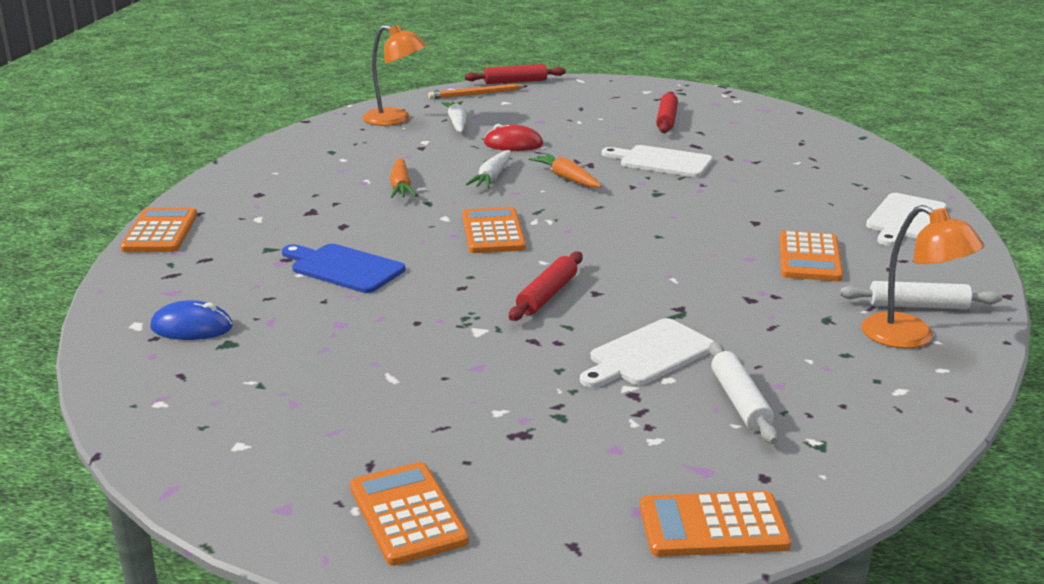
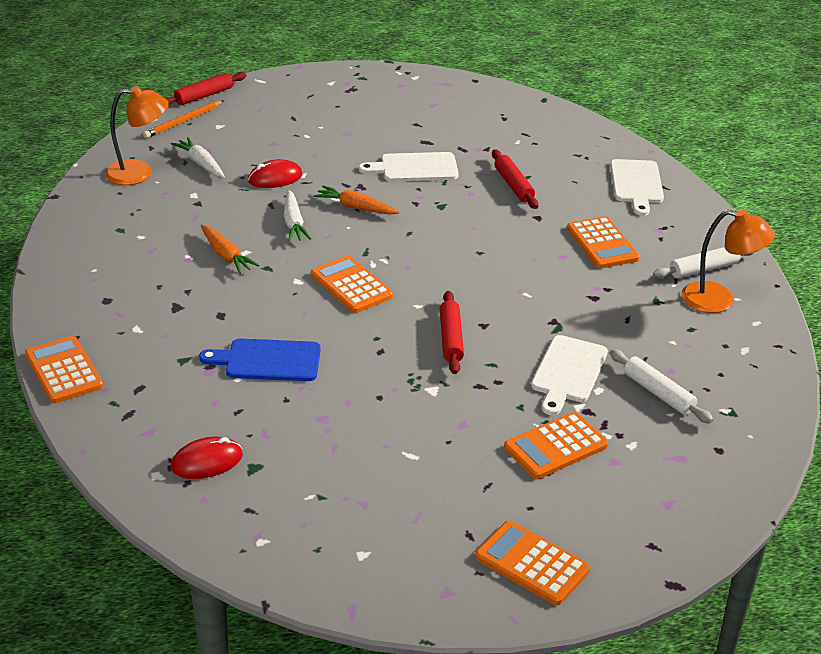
camera: 30 degrees left, 10 degrees up
(192, 327) = (207, 461): blue mouse -> red mouse
(666, 120) = (377, 115): red rolling pin -> red rolling pin (513, 185)
(713, 526) = (719, 498): orange calculator -> orange calculator (555, 447)

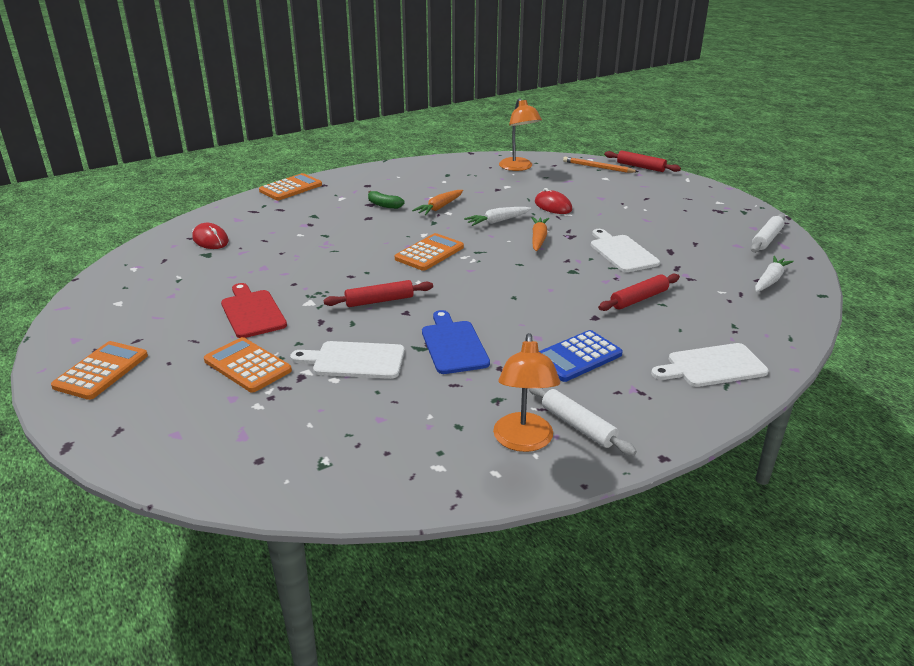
camera: 75 degrees right, 5 degrees down
(188, 296) = (384, 205): none -> green banana
(201, 164) = (548, 181): white carrot -> white carrot (770, 280)
(268, 361) = (323, 240): blue cutting board -> blue cutting board (453, 345)
(438, 435) = (252, 312): none -> red cutting board
(602, 244) = (577, 357): orange calculator -> blue calculator
(658, 393) = (340, 414): white rolling pin -> white rolling pin (766, 239)

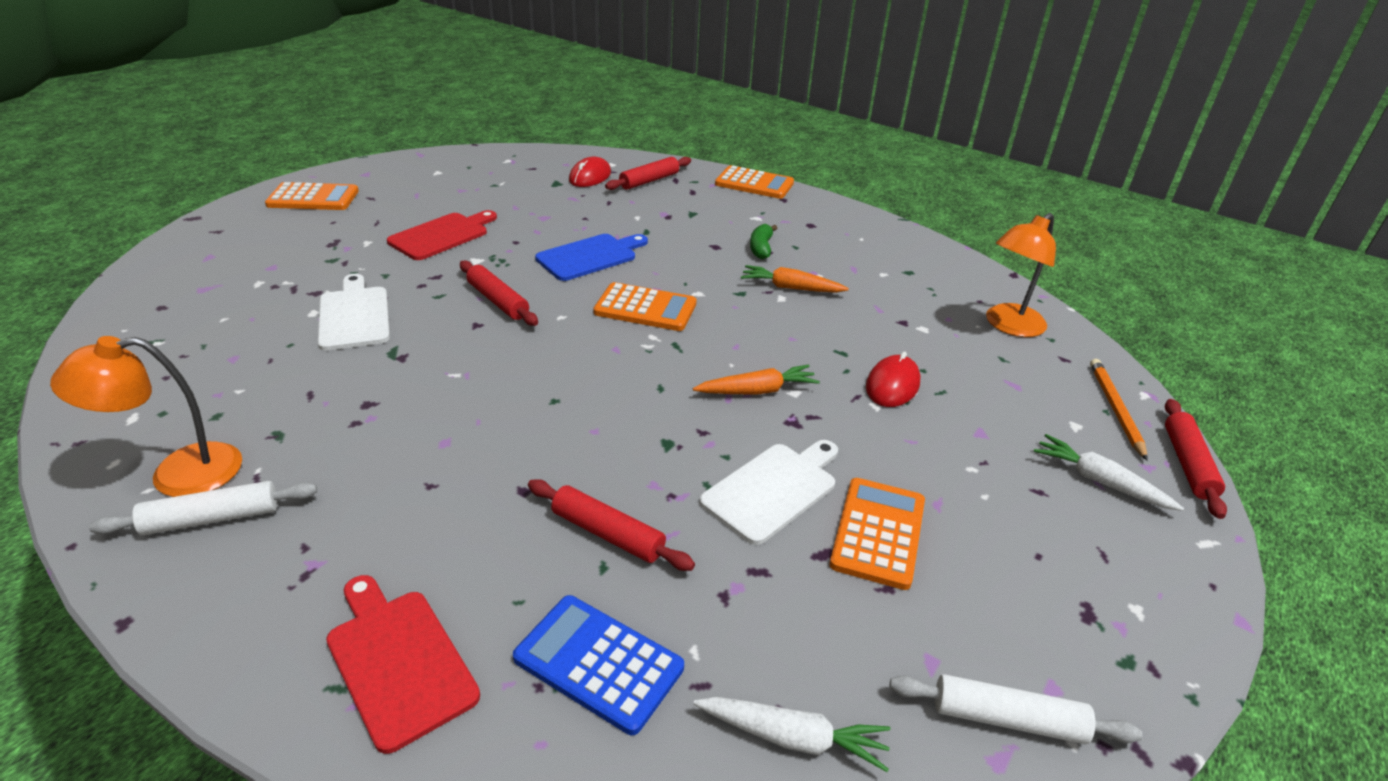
camera: 65 degrees right, 5 degrees up
(244, 220) = (649, 181): none -> red rolling pin
(247, 366) = (333, 259): orange calculator -> orange calculator (878, 533)
(453, 345) = (405, 375): blue cutting board -> blue cutting board (590, 256)
(498, 221) = (788, 343): white carrot -> white carrot (1100, 481)
(577, 357) = (397, 489): blue calculator -> blue calculator (598, 663)
(578, 426) = (212, 518): white rolling pin -> white rolling pin turned 45 degrees clockwise
(712, 366) = (398, 661): white cutting board -> red cutting board

